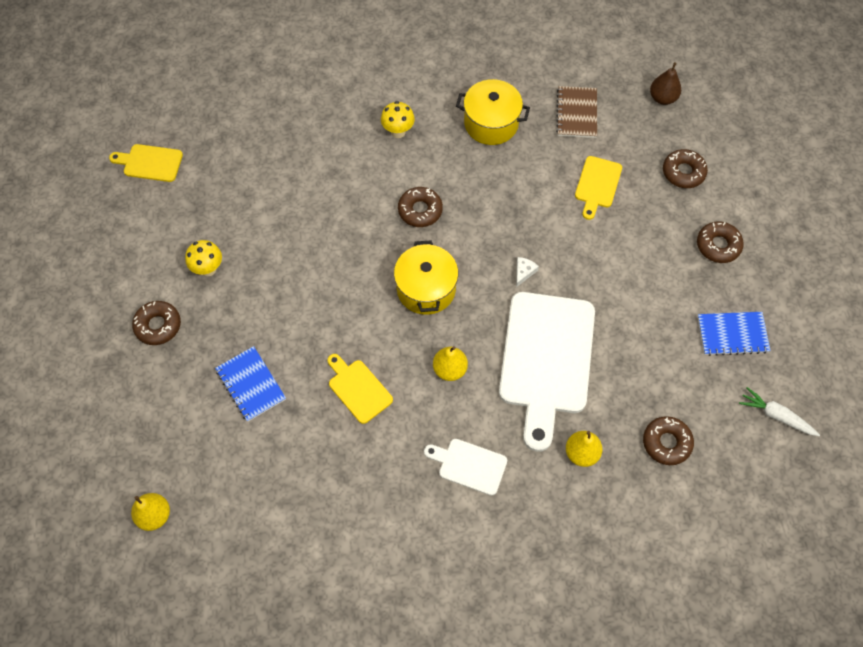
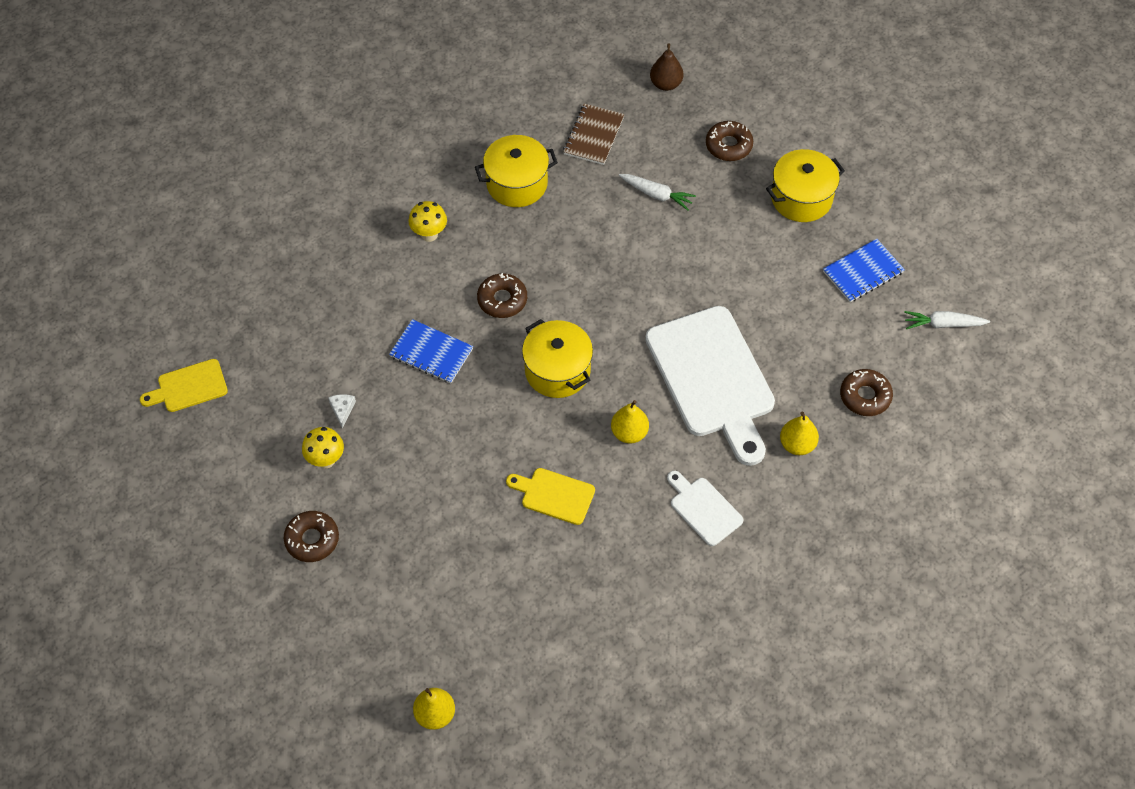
camera: 30 degrees left, 5 degrees down
(251, 384) = (446, 546): blue notebook -> blue notebook (431, 353)
(469, 465) = (703, 509): white cutting board -> white cutting board turned 60 degrees clockwise
(523, 272) = (640, 309): white cheese -> white cheese (342, 410)
(576, 113) = (593, 136): brown notebook -> brown notebook turned 45 degrees clockwise
(597, 185) = (656, 194): yellow cutting board -> white carrot
(718, 245) = (801, 198): brown donut -> yellow pot

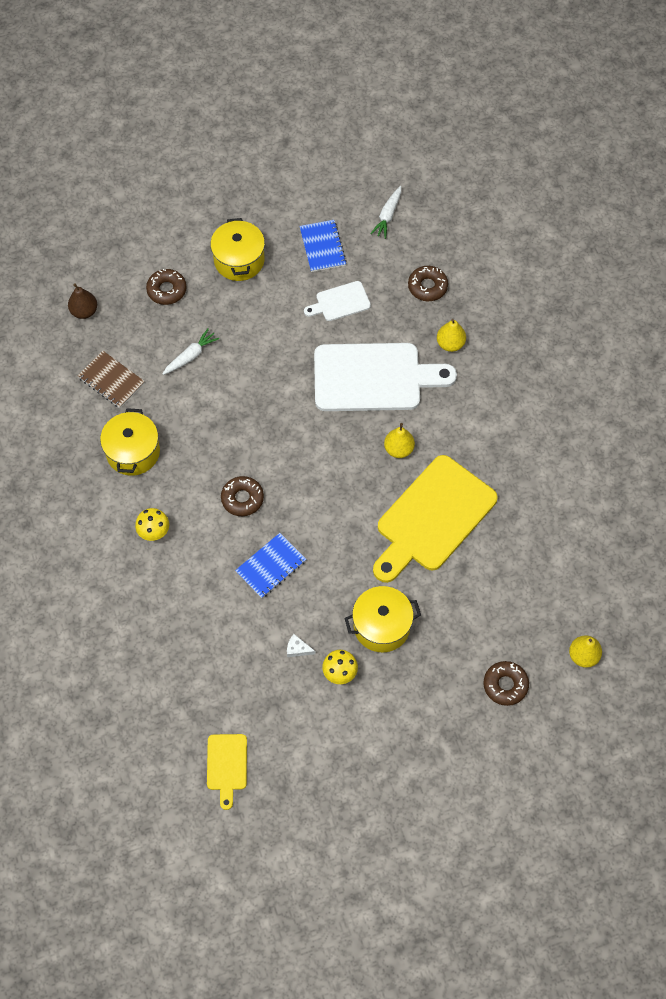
camera: 70 degrees left, 5 degrees up
(312, 539) = (408, 704): brown donut -> brown donut (505, 685)
(554, 495) = (432, 518): yellow cutting board -> yellow cutting board, size x2.11
(557, 370) = (324, 480): yellow pot -> yellow pot (381, 626)
(703, 509) = (480, 422): white cutting board -> white cutting board (340, 302)

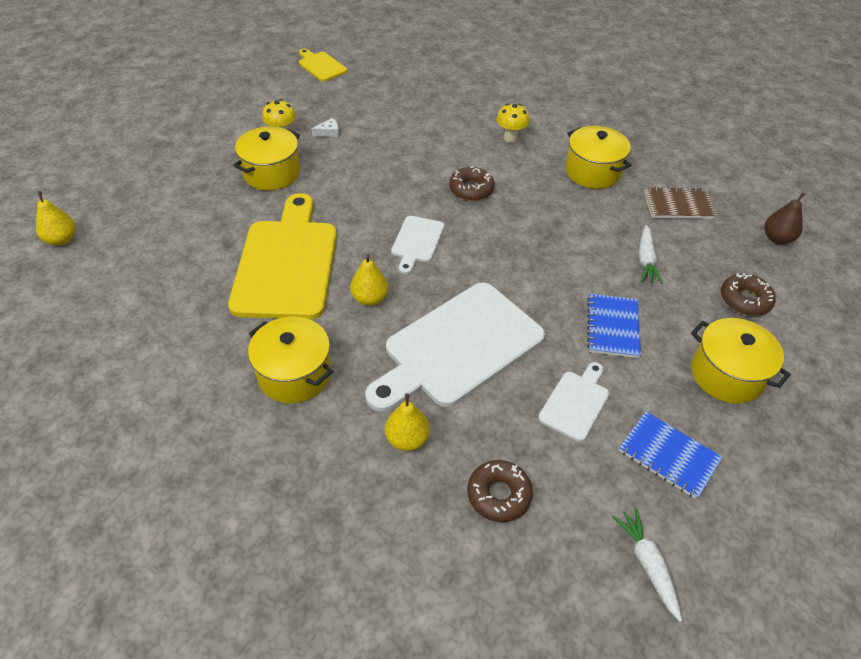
camera: 140 degrees right, 15 degrees down
(271, 566) = (399, 163): blue notebook -> blue notebook (612, 327)
(328, 475) = (417, 242): none -> white cutting board
(485, 425) = (294, 374): none -> yellow pot
(505, 685) = (131, 189): brown donut -> none

